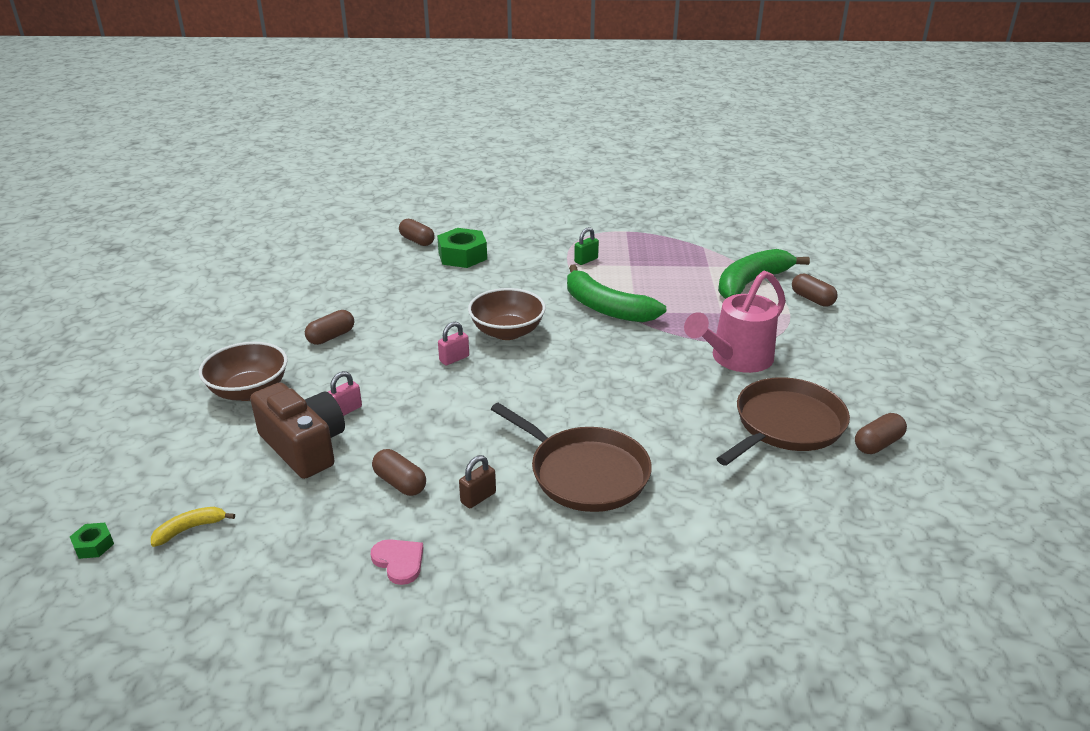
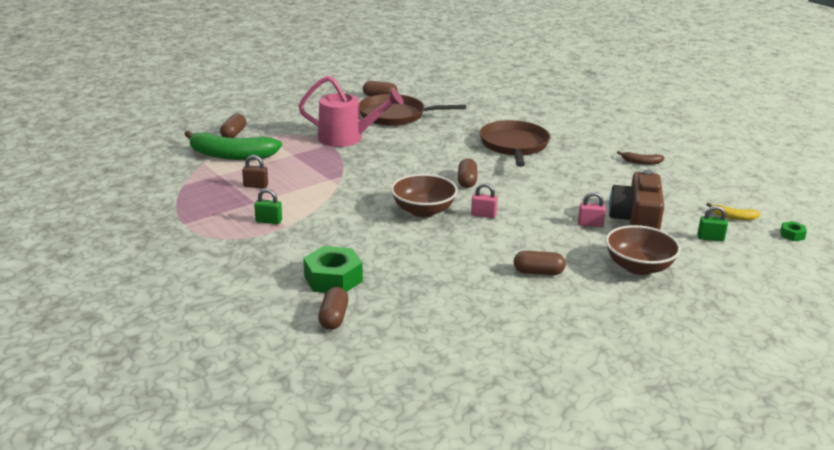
camera: 130 degrees left, 5 degrees down
(199, 472) = (710, 238): none -> green padlock
(399, 561) = (641, 162): pink heart -> brown banana
(400, 483) = (604, 182): brown capsule -> brown capsule (467, 181)
(478, 498) = (576, 161): brown padlock -> brown padlock (256, 186)
(606, 308) = (339, 190): green banana -> none

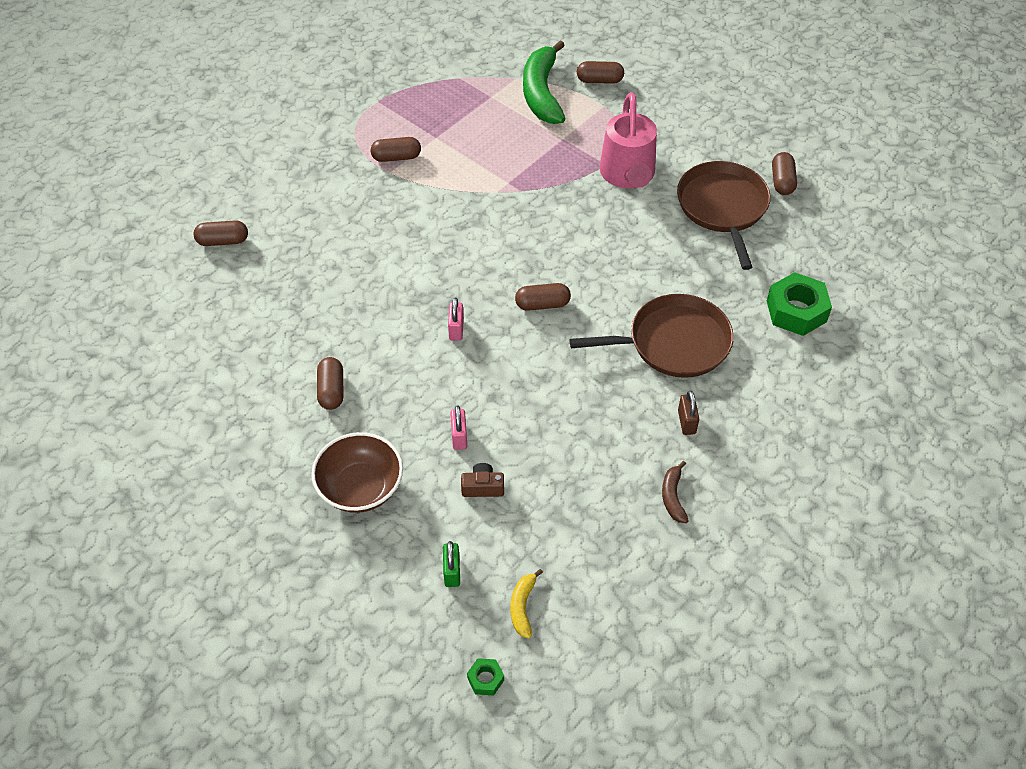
camera: 80 degrees right, 25 degrees up
(256, 186) = (473, 129): brown padlock -> brown padlock (686, 422)
(268, 221) = (396, 157): green padlock -> brown capsule
(333, 279) = (291, 227): green nut -> green nut (796, 311)
(423, 211) = (452, 274): brown bowl -> none
(636, 220) = (483, 487): brown camera -> brown camera, size x0.44

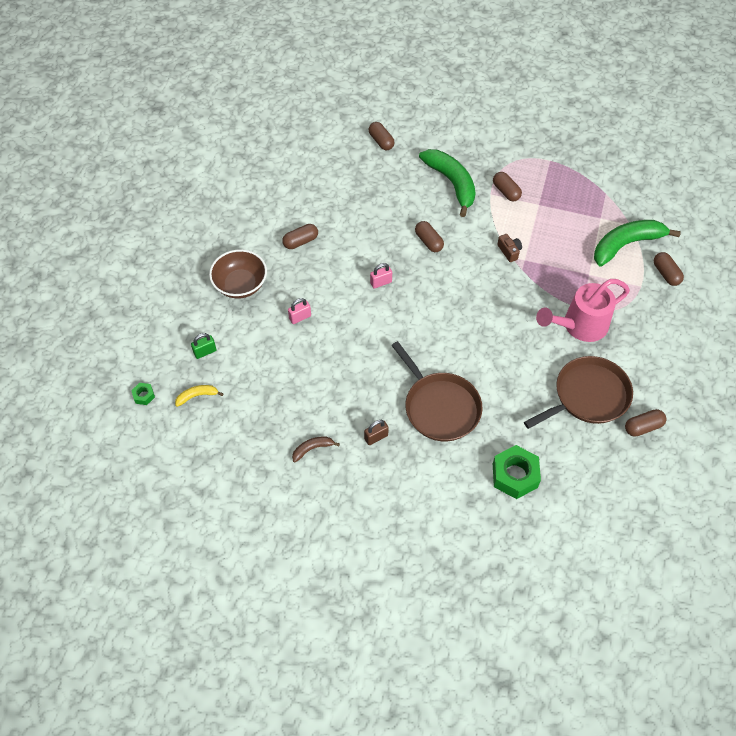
camera: 65 degrees right, 5 degrees up
(346, 200) = (452, 183): none -> green banana
(483, 487) = (270, 344): brown camera -> brown camera (509, 251)
(542, 304) = (428, 320): brown capsule -> brown capsule (428, 242)

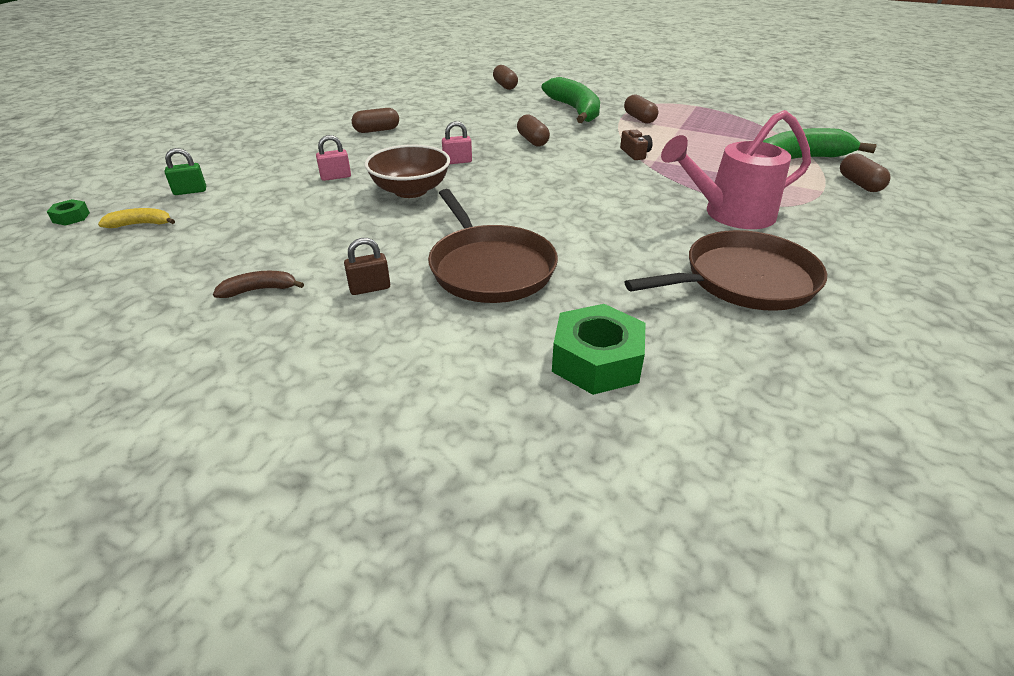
camera: 10 degrees right, 20 degrees down
(240, 285) = (282, 150): brown bowl -> brown bowl (410, 190)
(643, 427) = (850, 325): brown capsule -> none

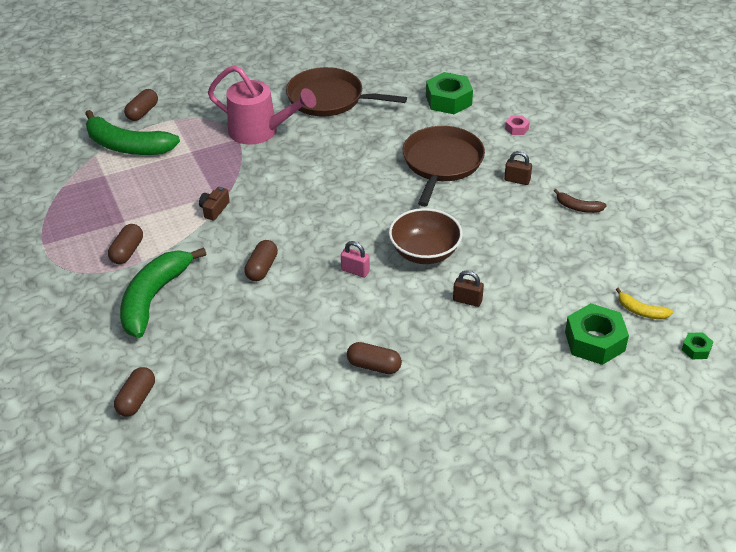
camera: 140 degrees left, 5 degrees up
(190, 191) = (594, 341): green padlock -> green nut
(336, 177) = (467, 300): pink padlock -> brown padlock
(435, 364) = (516, 128): none -> pink nut

